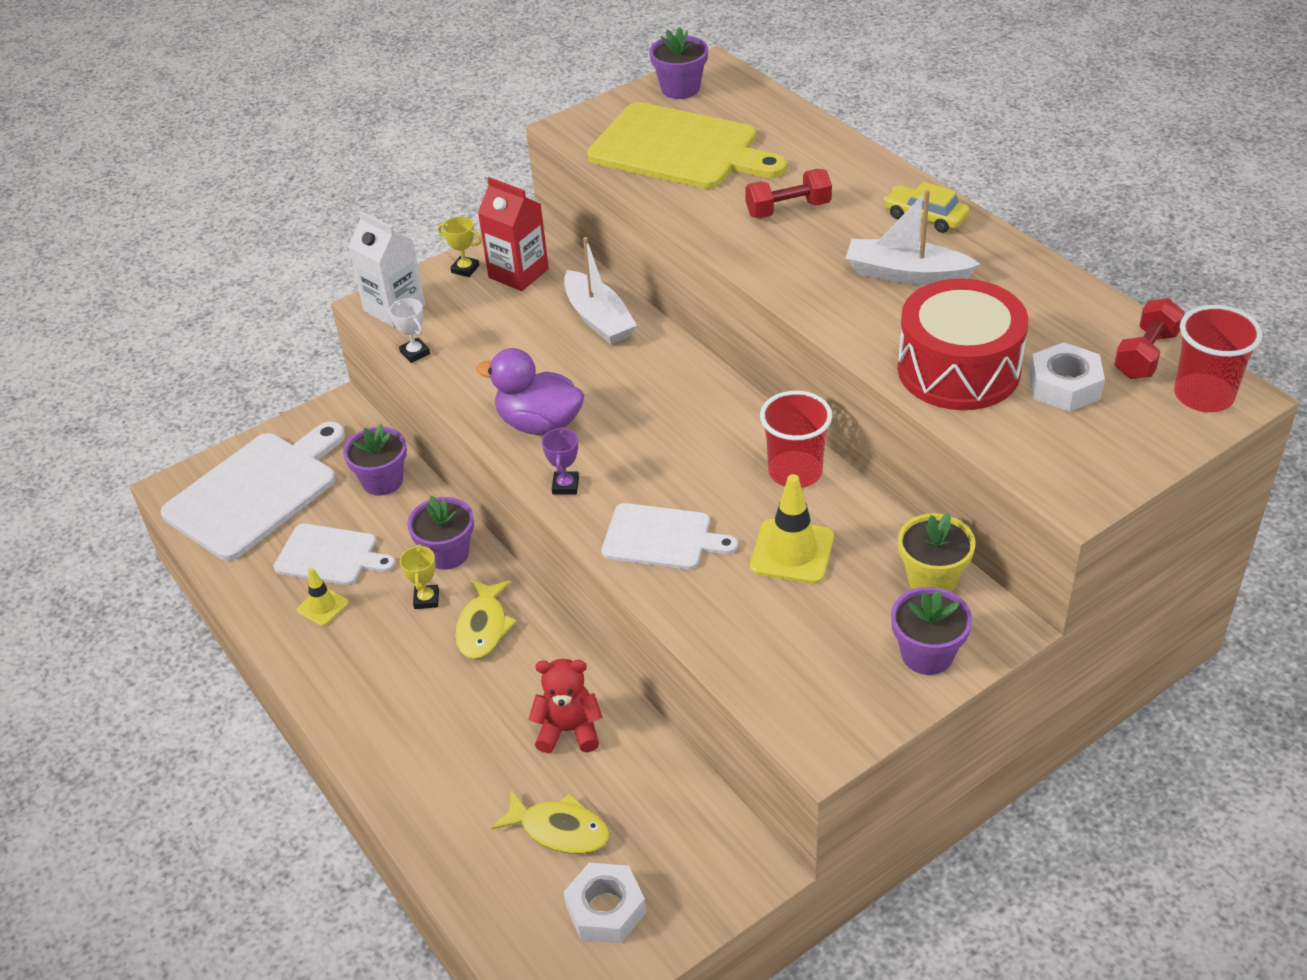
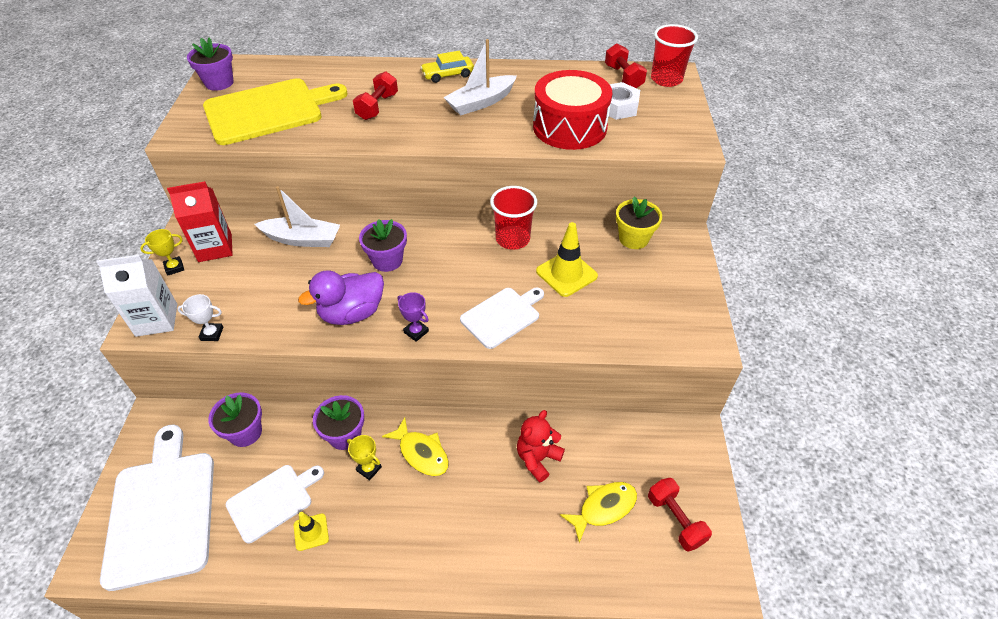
camera: 55 degrees left, 5 degrees up
(605, 909) = (675, 520): white nut -> red dumbbell
(927, 654) = (680, 270): purple flower pot -> purple flower pot (387, 260)

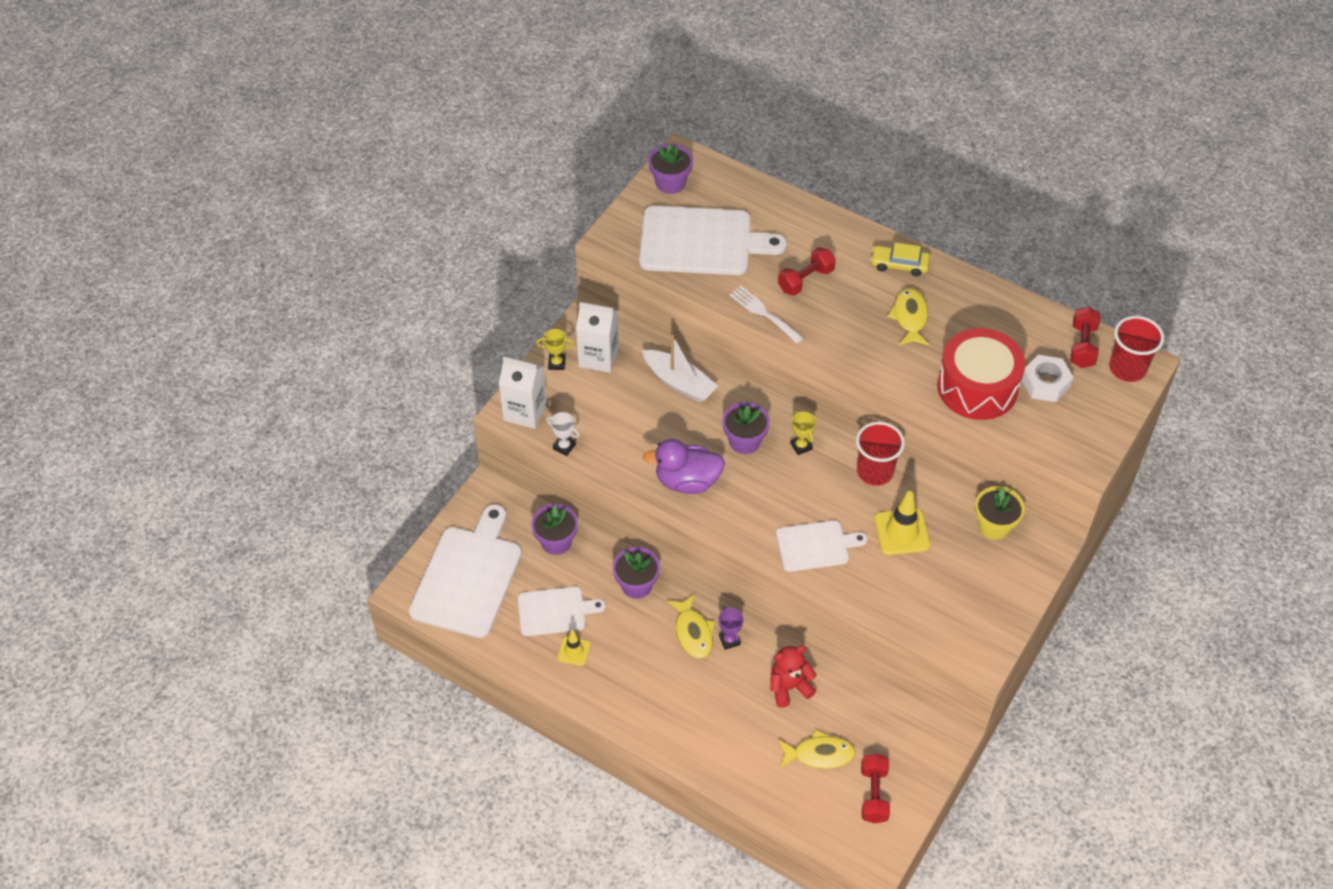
camera: 30 degrees right, 5 degrees up
(215, 248) = (598, 357): red carton -> white carton
(268, 110) = (701, 241): yellow cutting board -> white cutting board
(354, 139) = (763, 313): none -> white fork
(369, 469) = (642, 624): yellow trophy -> yellow trophy (801, 446)
(416, 332) = (732, 525): purple trophy -> purple trophy (729, 640)
(481, 102) = (910, 317): white boat -> yellow fish

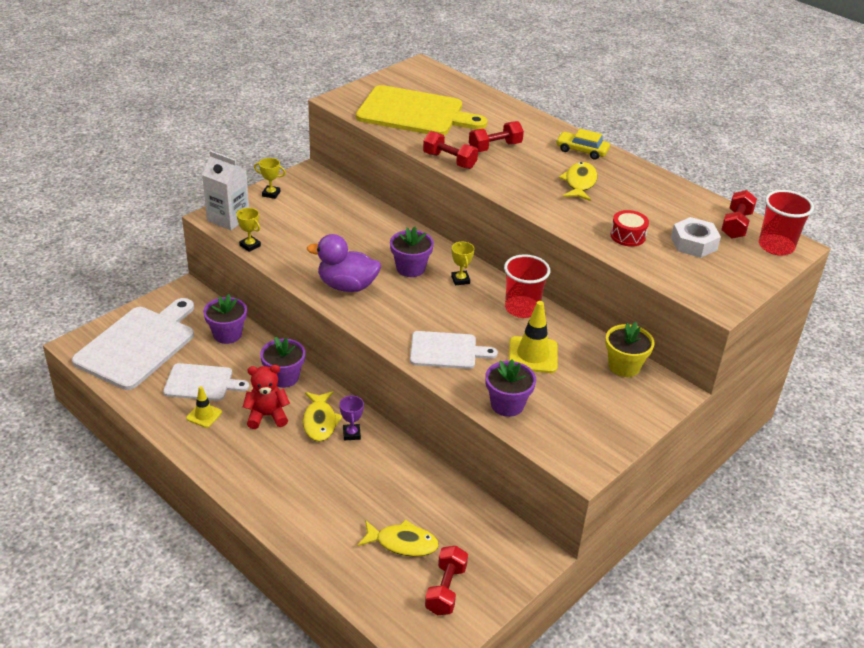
camera: 10 degrees right, 15 degrees down
(564, 446) = (250, 245): white trophy -> yellow trophy
(598, 357) = (308, 196): white carton -> none
(670, 183) = (404, 78): purple flower pot -> purple flower pot (507, 405)
(679, 382) = (370, 222): white boat -> none
(701, 241) = (414, 113): white cutting board -> yellow cutting board
(763, 313) = (449, 161): white fork -> red dumbbell
(789, 687) = (394, 481): red teddy bear -> red teddy bear (267, 416)
(977, 387) = (628, 236): red drum -> red drum, size x0.46

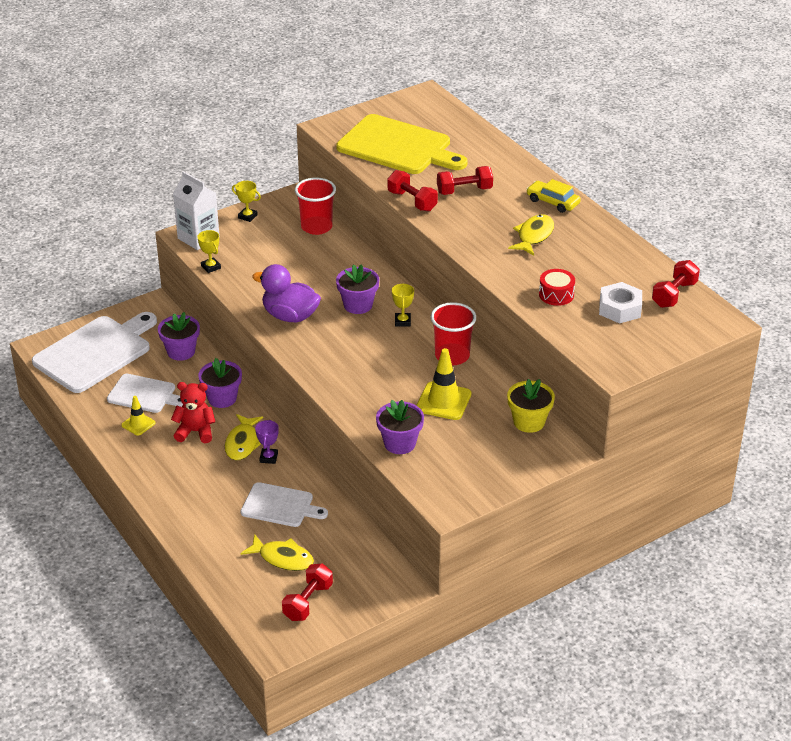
camera: 15 degrees right, 0 degrees up
(446, 351) = (362, 387): white cutting board -> white cutting board (280, 506)
(776, 246) = (704, 320): red cup -> red cup (316, 227)

